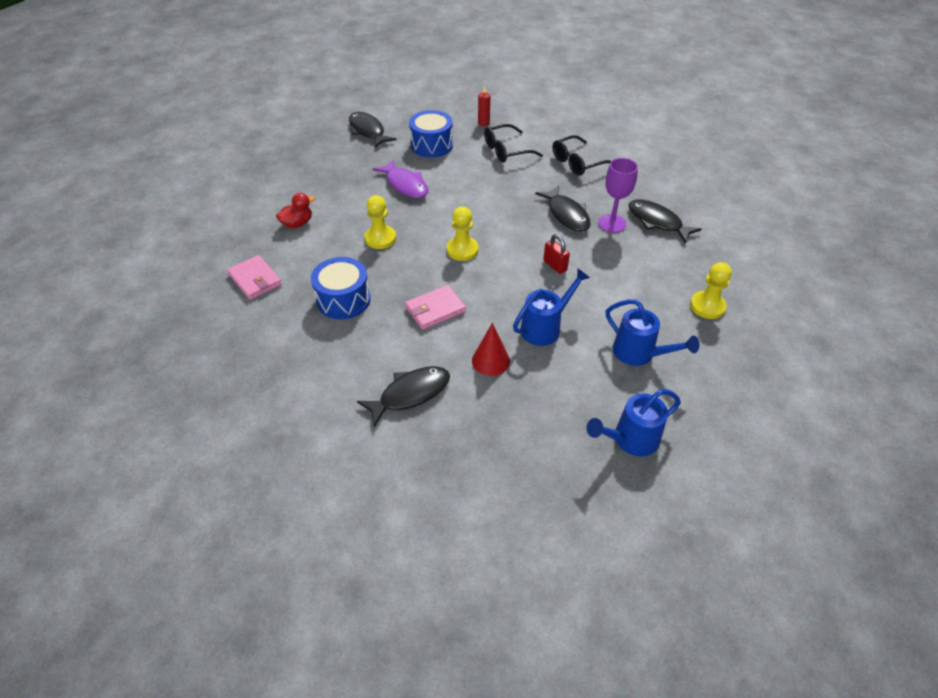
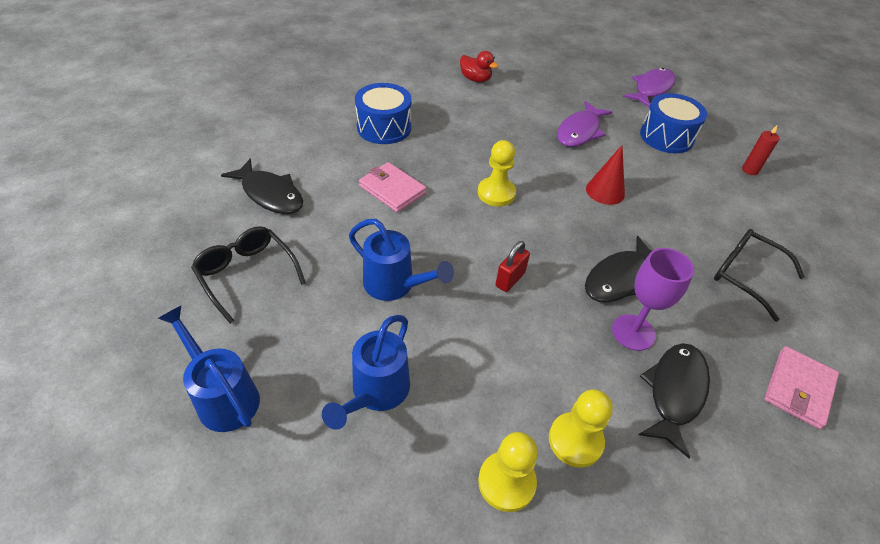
camera: 70 degrees right, 0 degrees up
(255, 280) = (390, 75): pink wallet -> pink wallet (798, 389)
(368, 131) = (651, 89): black fish -> purple fish
(380, 238) = (482, 132): yellow pawn -> yellow pawn (575, 440)
(490, 360) = (328, 245): red cone -> red cone (605, 191)
(506, 151) = (710, 199): black glasses -> black glasses (246, 274)

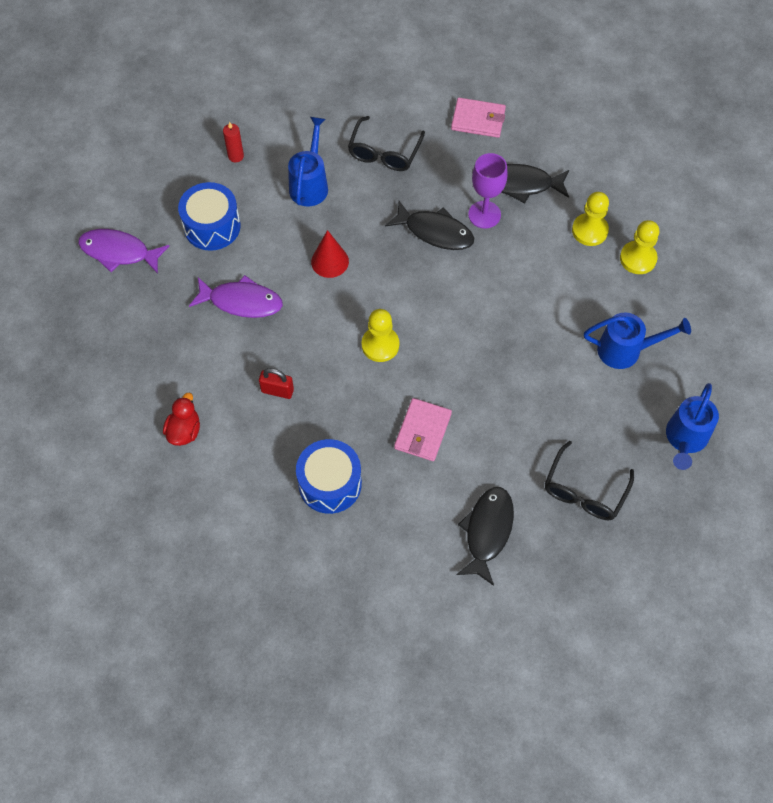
camera: 110 degrees left, 15 degrees up
(395, 285) = (531, 379): blue watering can -> blue watering can (310, 184)
(510, 279) = (479, 303): red padlock -> red padlock (277, 391)

